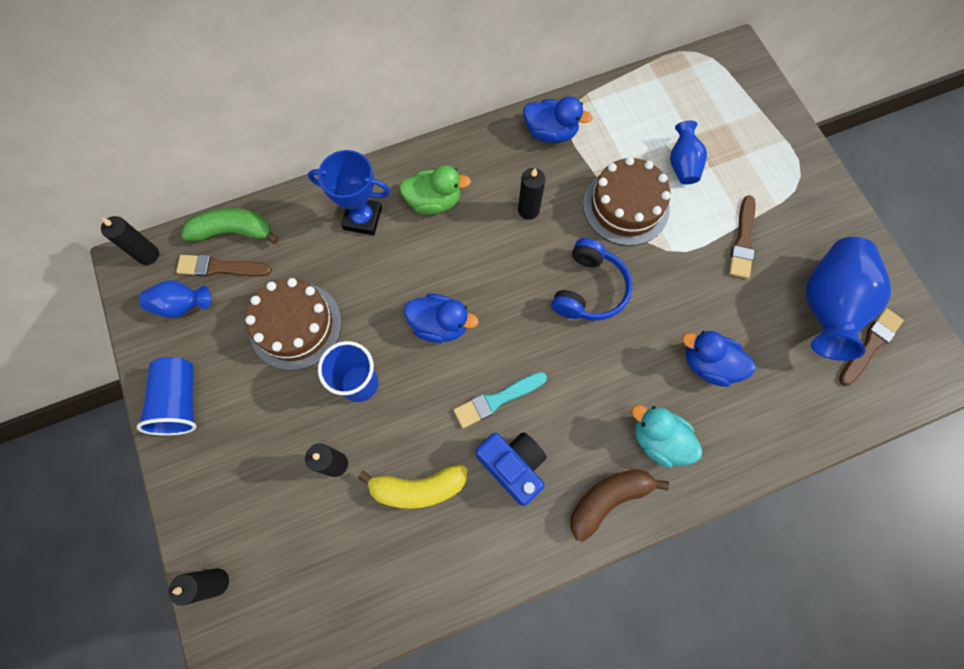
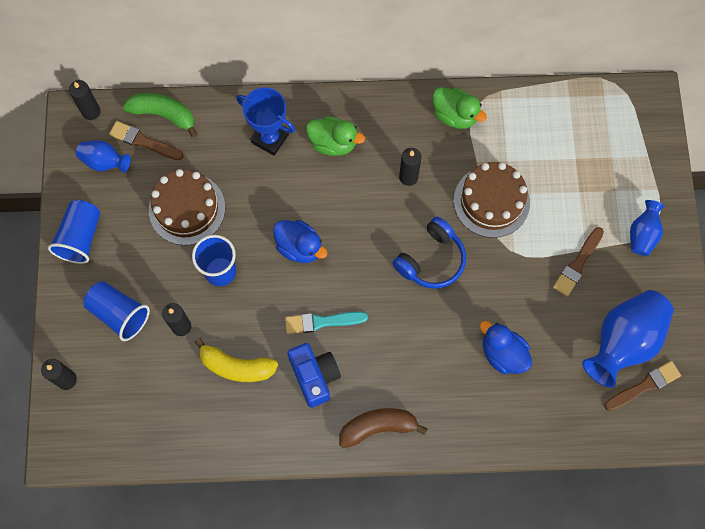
camera: 20 degrees right, 0 degrees up
(256, 476) = (119, 314): none -> blue cup
(551, 132) = (455, 115): blue duck -> green duck
(658, 440) = (436, 397): turquoise duck -> none
(682, 164) = (556, 181): blue vase -> blue vase (642, 234)

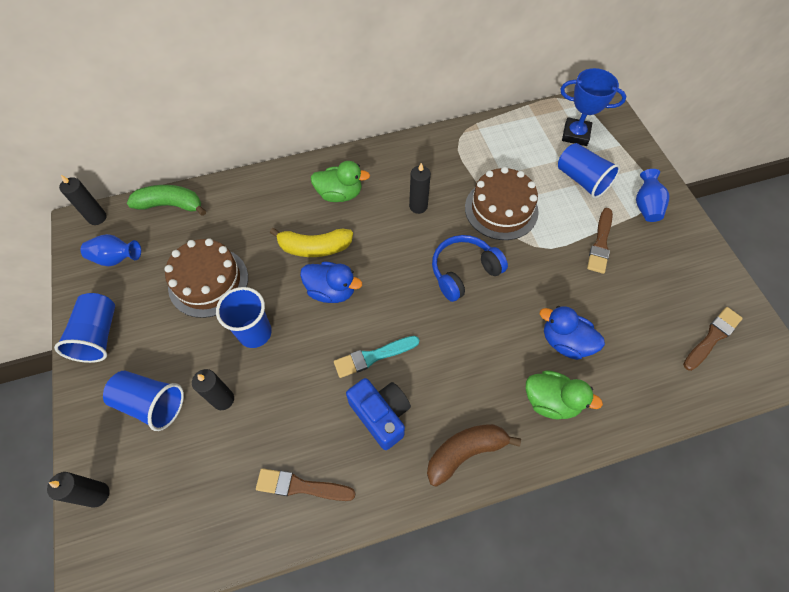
camera: 15 degrees left, 10 degrees down
(143, 141) = (154, 232): brown brush -> brown brush (301, 486)
(236, 367) = (293, 427): yellow banana -> yellow banana (314, 248)
(270, 138) = (278, 203): blue trophy -> blue trophy (575, 135)
(431, 260) = (464, 272): blue headphones -> blue headphones turned 150 degrees counterclockwise
(455, 115) = (443, 149): green duck -> green duck (551, 401)
(588, 188) = (582, 180): none -> blue cup
(623, 342) = (673, 301): blue vase -> none

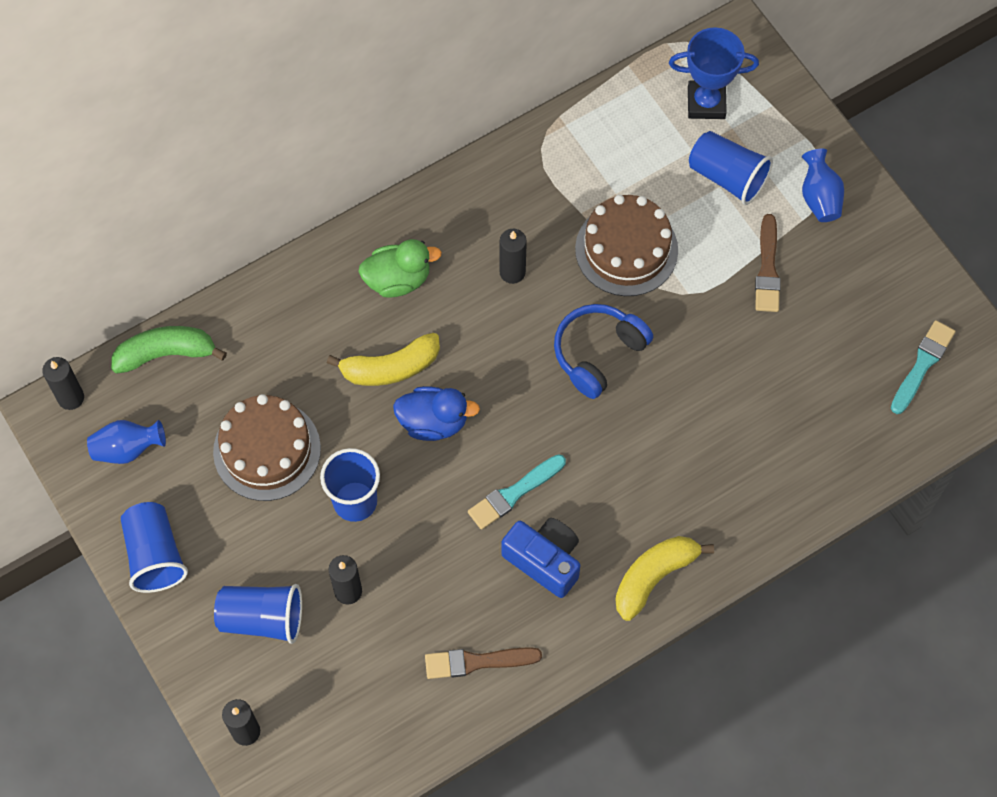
camera: 15 degrees left, 5 degrees up
(465, 452) = (654, 577): brown banana -> yellow banana
(551, 401) = (741, 493): green duck -> none
(565, 342) = (745, 415): blue duck -> none
(712, 337) = (922, 364): brown brush -> turquoise brush

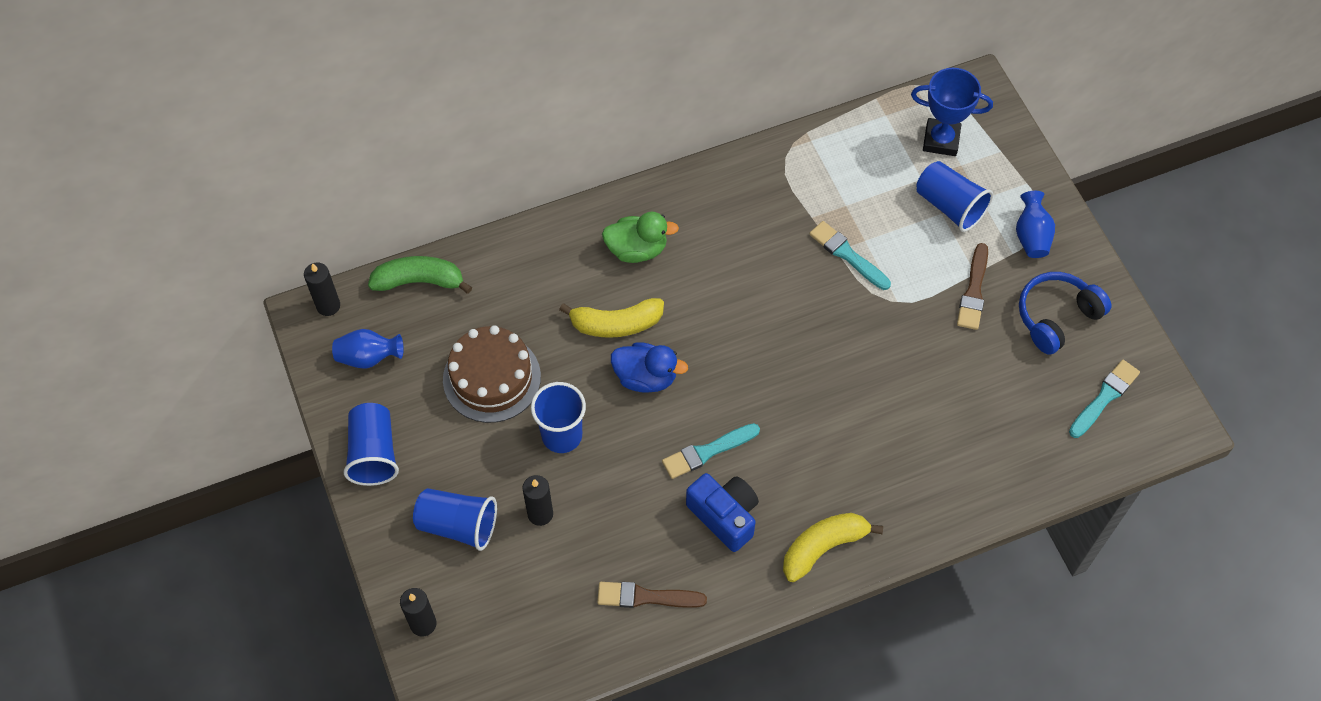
camera: 10 degrees right, 5 degrees down
(512, 272) = (741, 259): black candle -> none
(598, 353) = (806, 341): blue headphones -> blue headphones (1056, 317)
(626, 249) = (847, 255): brown cake -> turquoise brush

